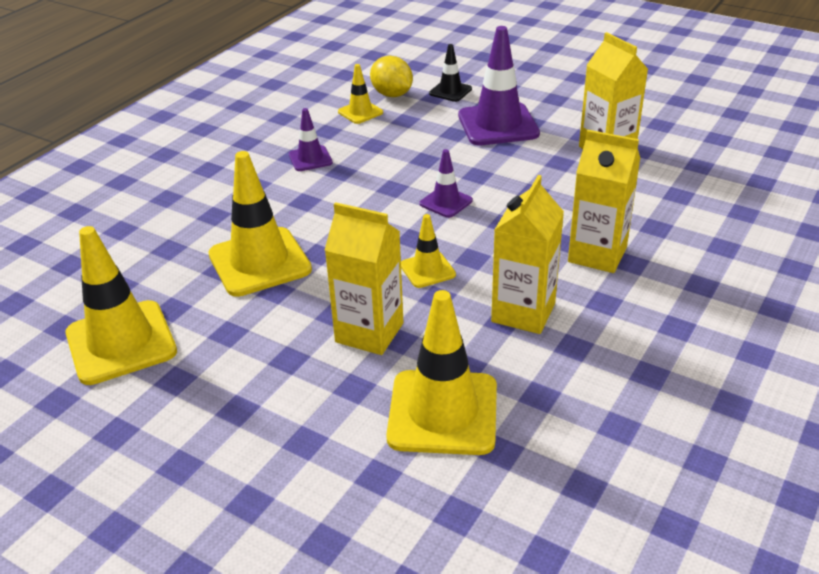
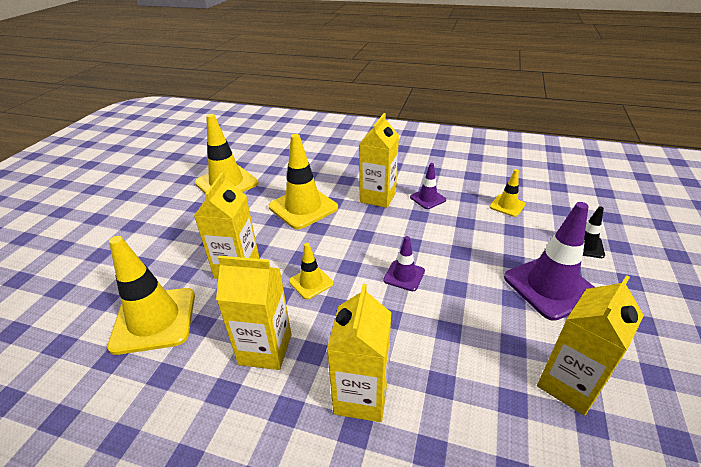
camera: 75 degrees right, 0 degrees up
(280, 195) = (378, 197): none -> yellow carton
(392, 94) = (548, 215): yellow lemon -> none

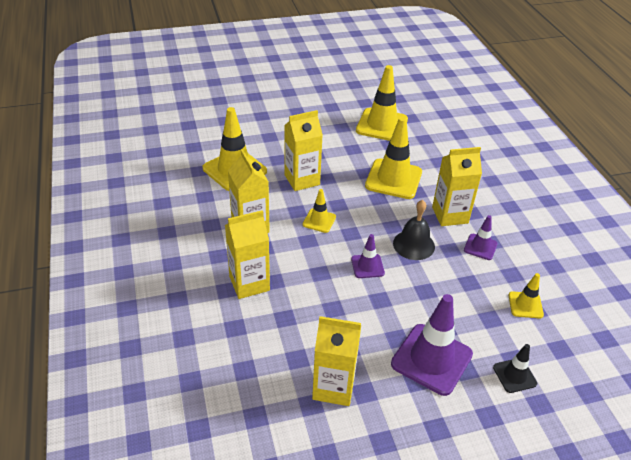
camera: 55 degrees right, 5 degrees up
(397, 233) = (413, 245): none -> black bell

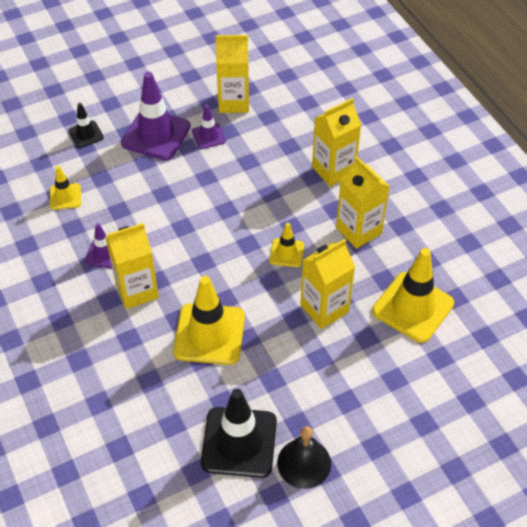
camera: 170 degrees right, 10 degrees up
(367, 266) = (223, 208): purple traffic cone -> purple traffic cone (208, 136)
(382, 125) = (239, 442): yellow traffic cone -> black traffic cone
(413, 245) = (177, 242): black bell -> black bell (304, 463)

